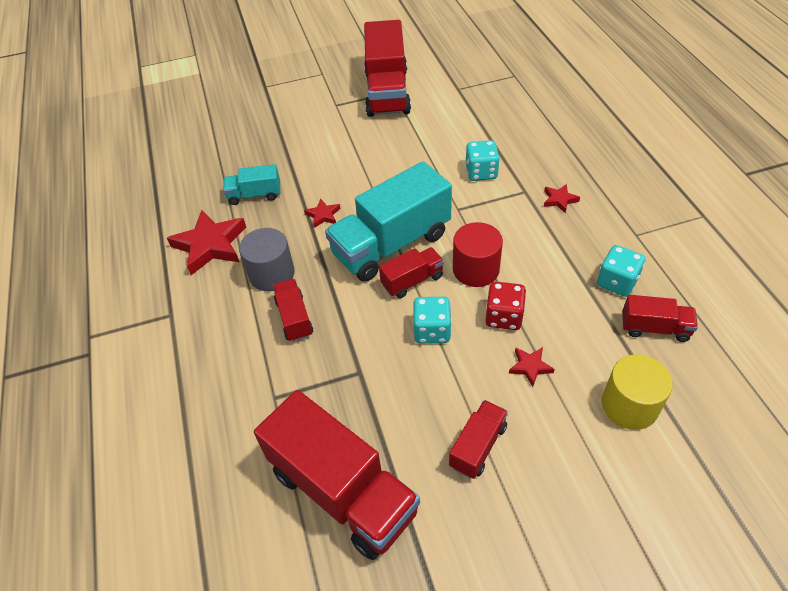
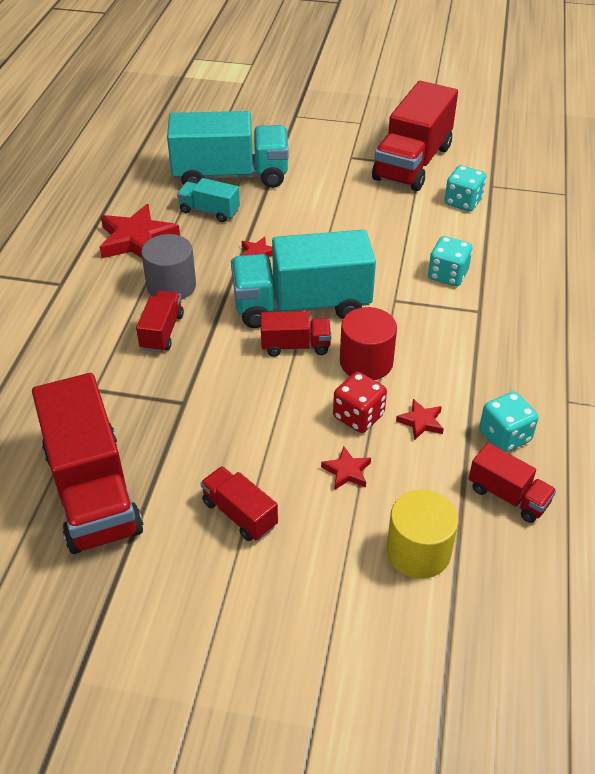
camera: 25 degrees right, 5 degrees down
(249, 157) = (230, 176): none -> turquoise truck
(432, 331) = (278, 397): turquoise dice -> turquoise dice (463, 202)
(478, 446) = (239, 514): red truck -> red truck turned 105 degrees counterclockwise
(559, 200) = (510, 334): red star -> red star (421, 422)

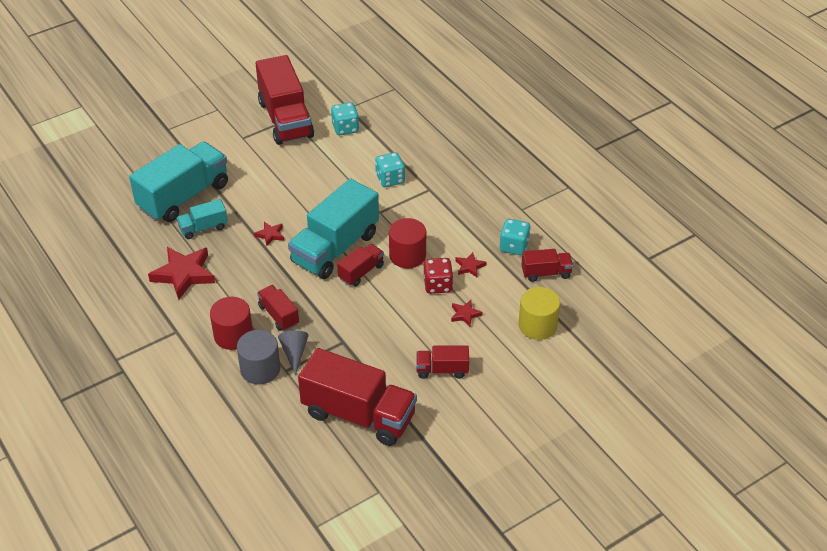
camera: 45 degrees left, 0 degrees up
(98, 321) = (233, 335): none -> red cylinder
(124, 378) = (294, 353): none -> grey cone
(171, 286) = (246, 287): grey cylinder -> grey cylinder (260, 369)

